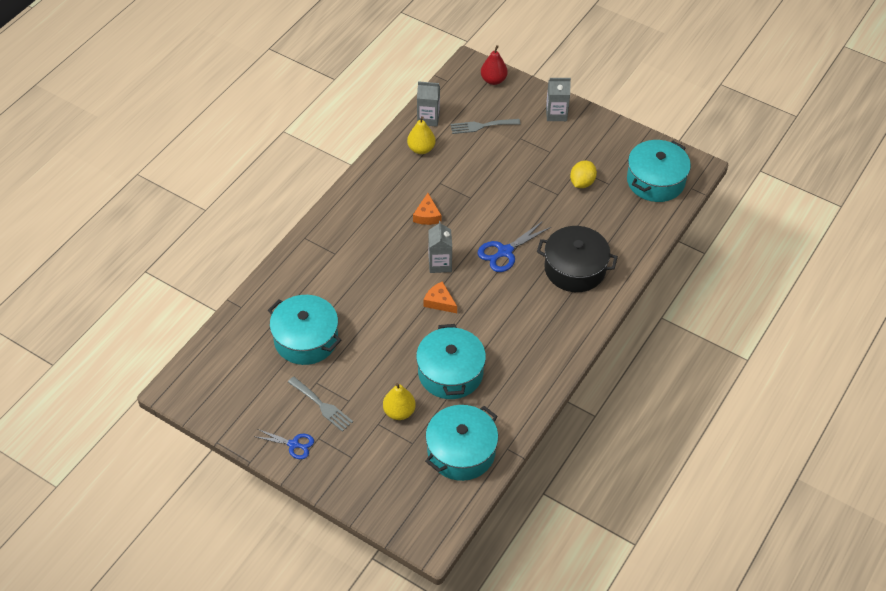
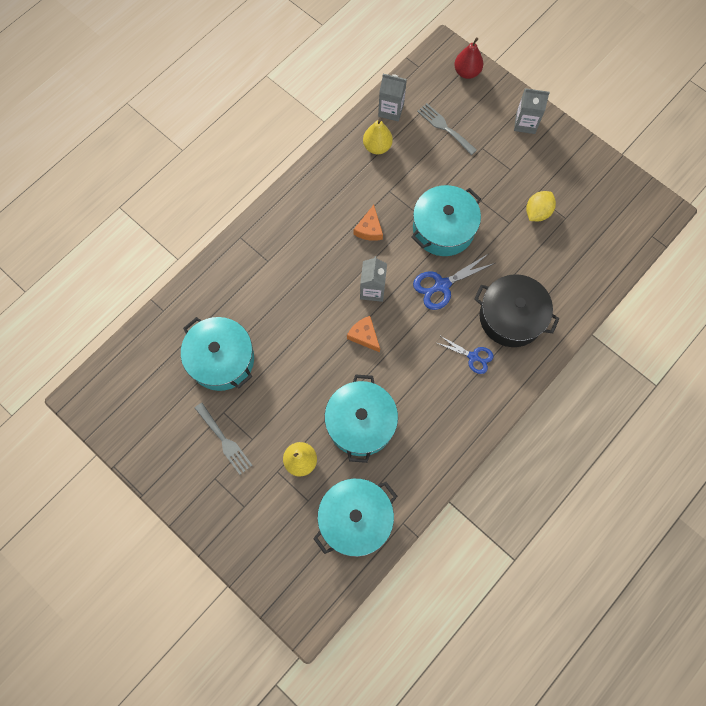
camera: 10 degrees right, 20 degrees up
(294, 444) = (189, 482): blue scissors -> blue scissors (473, 357)
(481, 126) = (444, 127): grey fork -> grey fork turned 45 degrees clockwise
(655, 181) = (615, 221): turquoise pot -> turquoise pot (443, 229)

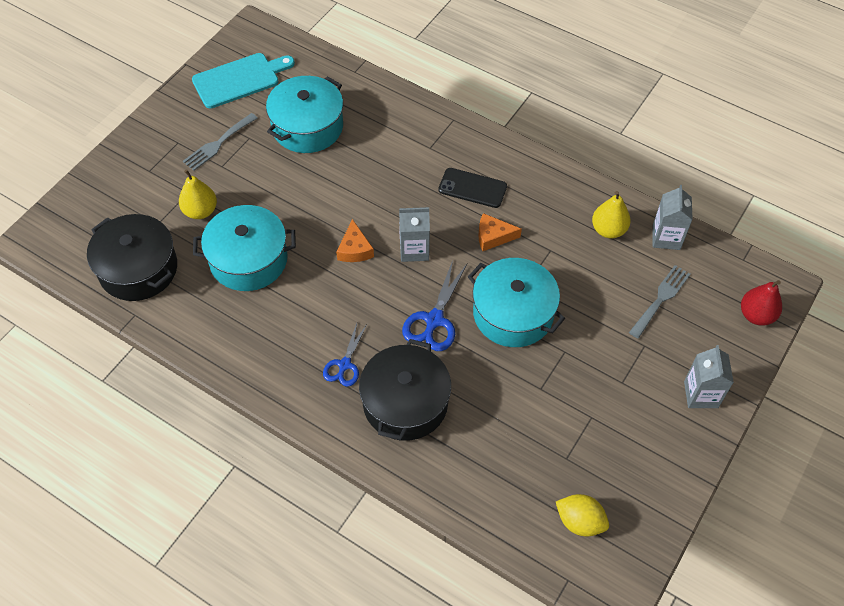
camera: 80 degrees right, 15 degrees down
(147, 416) = (239, 79): none -> turquoise cutting board
(318, 235) = (472, 188): none -> black phone
(355, 519) = (138, 269): turquoise pot -> black pot
(364, 335) = (354, 249): orange cheese -> orange cheese turned 135 degrees clockwise
(441, 285) = (434, 320): blue scissors -> blue scissors turned 120 degrees counterclockwise
(537, 212) = (565, 421): yellow lemon -> yellow lemon (579, 522)

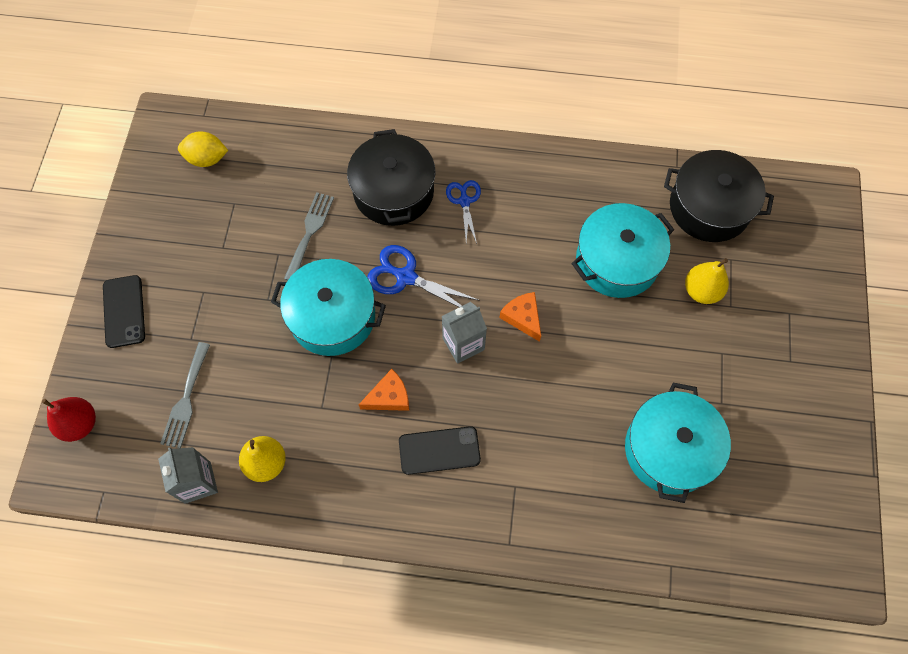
camera: 155 degrees right, 10 degrees up
(218, 144) = (748, 379): grey fork -> grey fork (310, 232)
(239, 79) = (795, 482): turquoise cutting board -> none
(434, 320) = (405, 277): blue scissors -> blue scissors turned 60 degrees counterclockwise
(701, 394) = (124, 311): grey carton -> black phone

